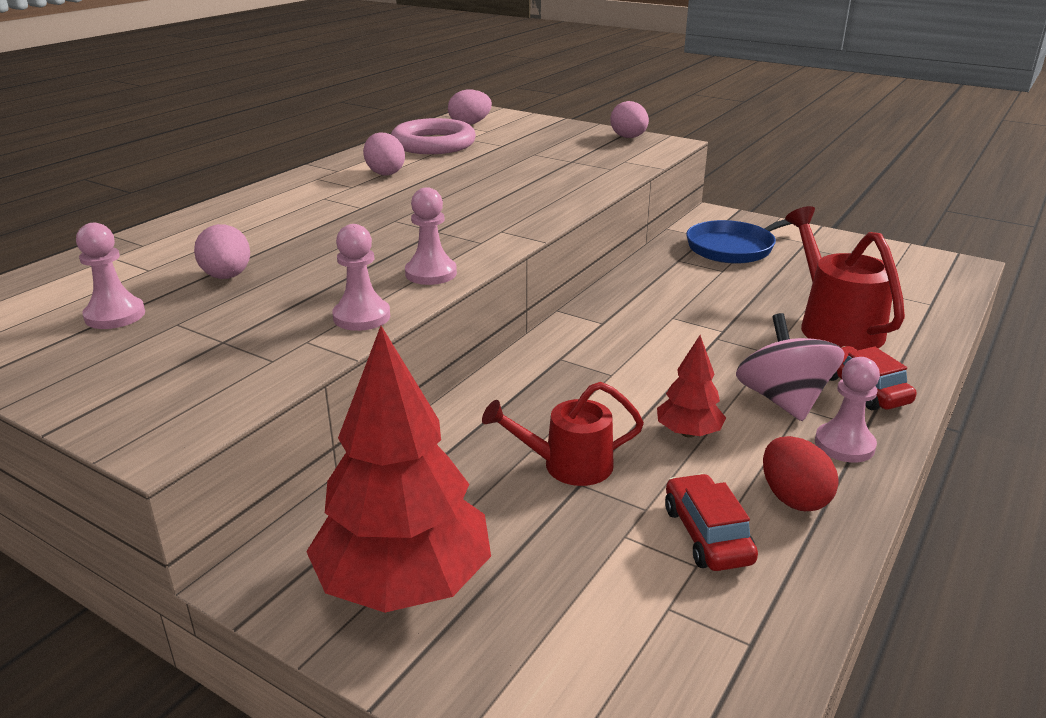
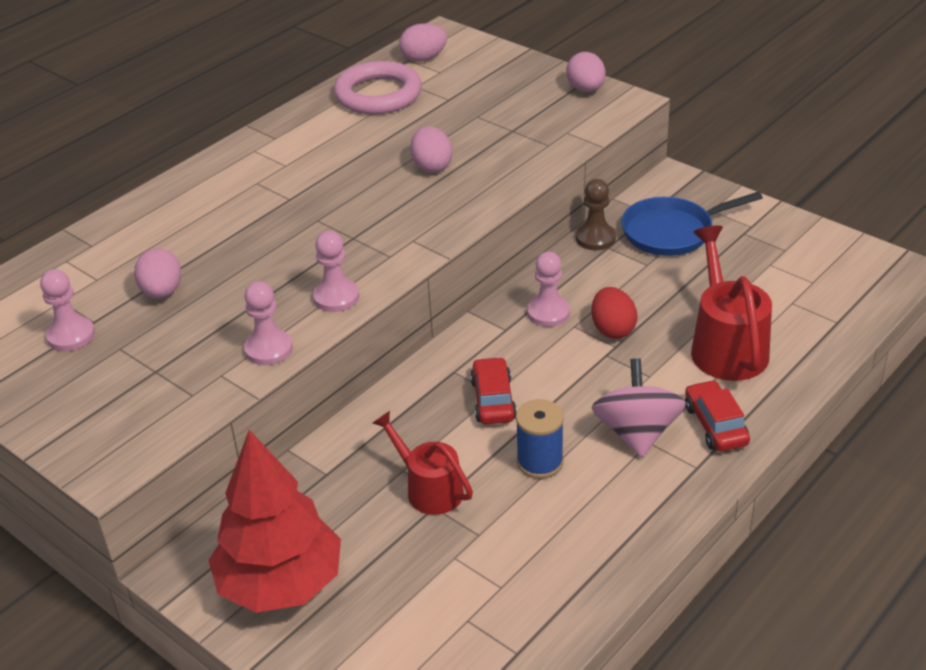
camera: 10 degrees right, 10 degrees up
(385, 173) = (320, 144): pink egg -> pink egg (432, 166)
(567, 465) = (428, 488): red watering can -> red watering can turned 45 degrees clockwise
(663, 254) = (595, 238): none -> brown pawn
(688, 433) = (540, 462): red tree -> blue spool
(707, 535) = (518, 561): red car -> red car (493, 400)
(793, 498) = (601, 533): red egg -> red egg (612, 329)
(844, 445) = (669, 484): pink pawn -> pink pawn (548, 313)

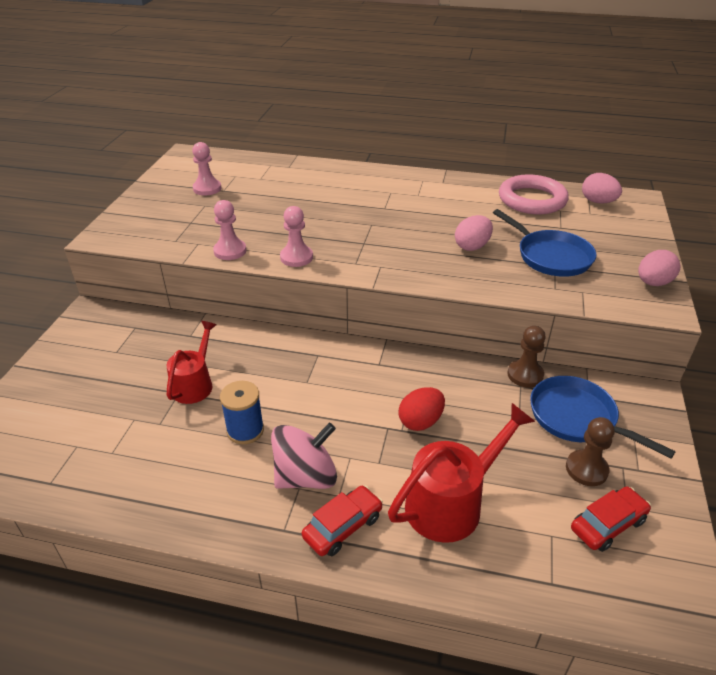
camera: 60 degrees right, 0 degrees up
(162, 292) = (261, 200): pink egg -> none
(281, 584) = (89, 352): red tree -> none
(493, 400) = (299, 384): red car -> red car (607, 524)
(494, 126) = (550, 256): none -> blue pan
(548, 313) = (413, 379): pink pawn -> none
(734, 253) = (586, 469): none -> brown pawn

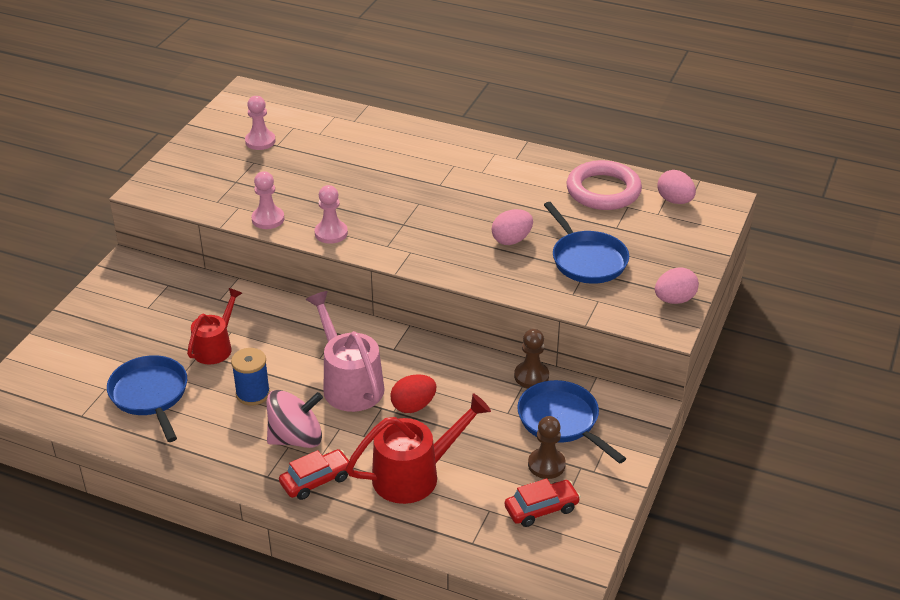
camera: 10 degrees right, 0 degrees up
(130, 447) = (150, 395): none -> blue pan
(345, 405) = (349, 383): none -> pink watering can

